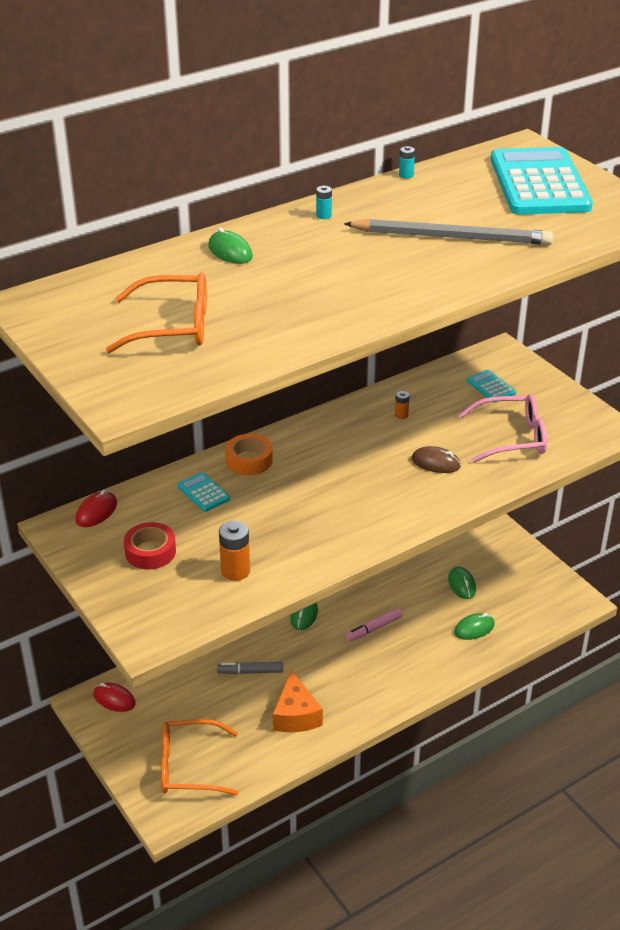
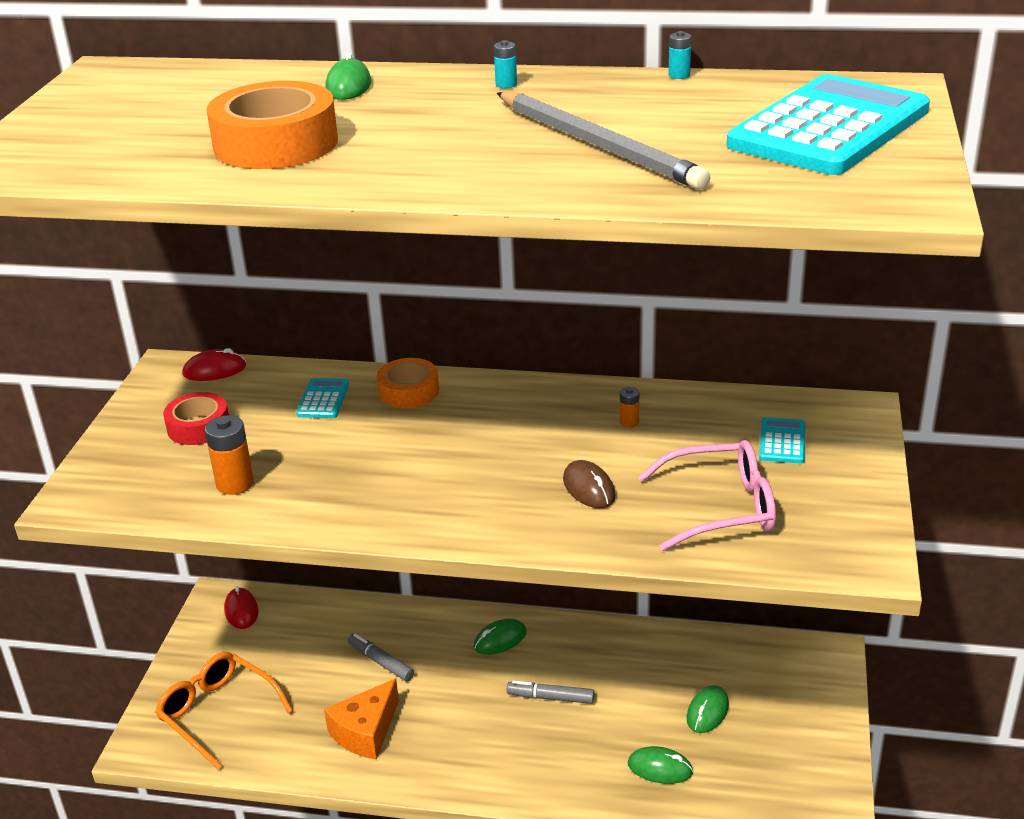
camera: 45 degrees right, 5 degrees down
(174, 326) = (163, 127): orange glasses -> none
(273, 308) = (276, 143): none -> orange tape
(374, 629) = (551, 698): pink marker -> grey marker
(512, 437) = (722, 507): pink glasses -> pink glasses turned 45 degrees counterclockwise

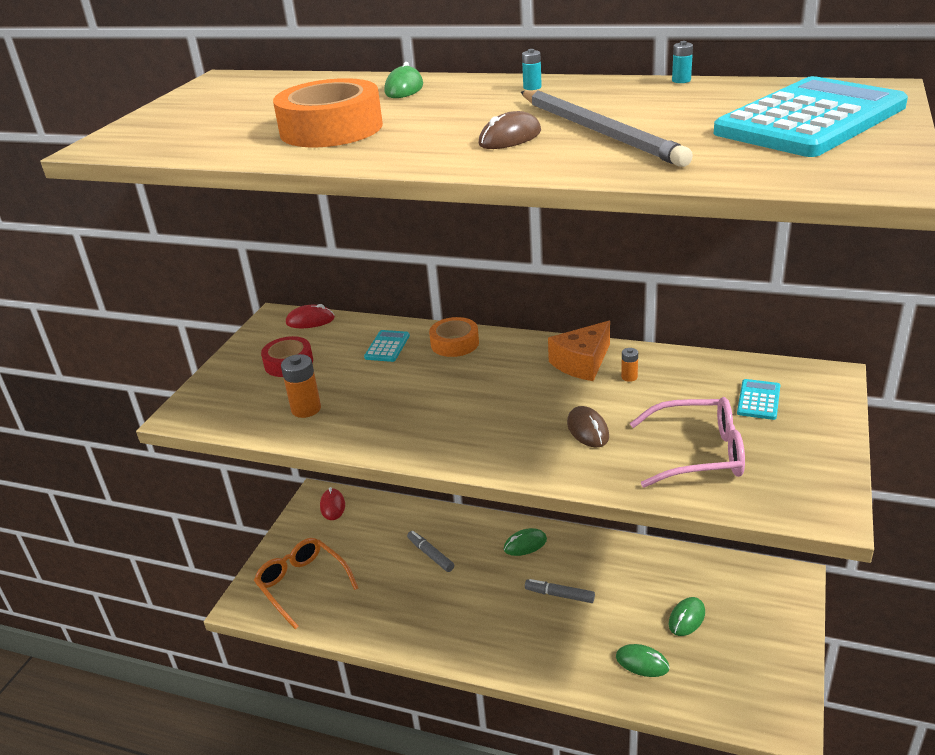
camera: 10 degrees right, 0 degrees up
(365, 732) = (411, 609): orange cheese -> orange cheese (582, 363)
(497, 154) = (510, 138): none -> brown mouse

